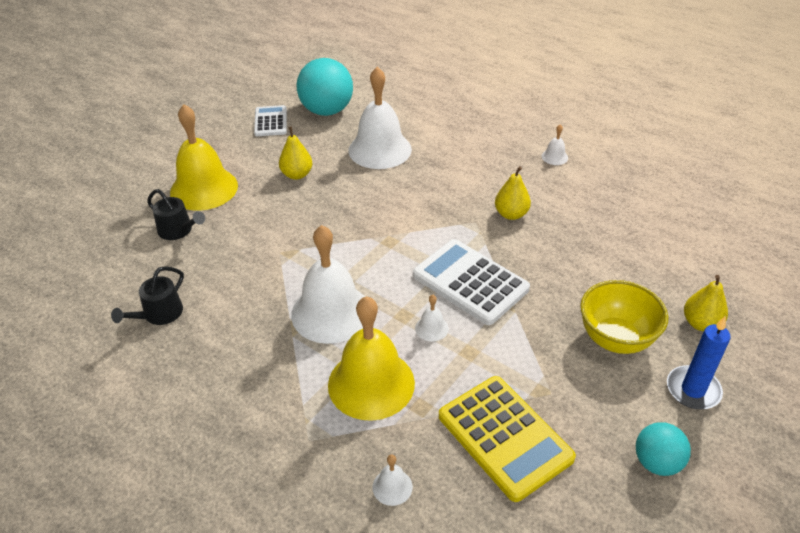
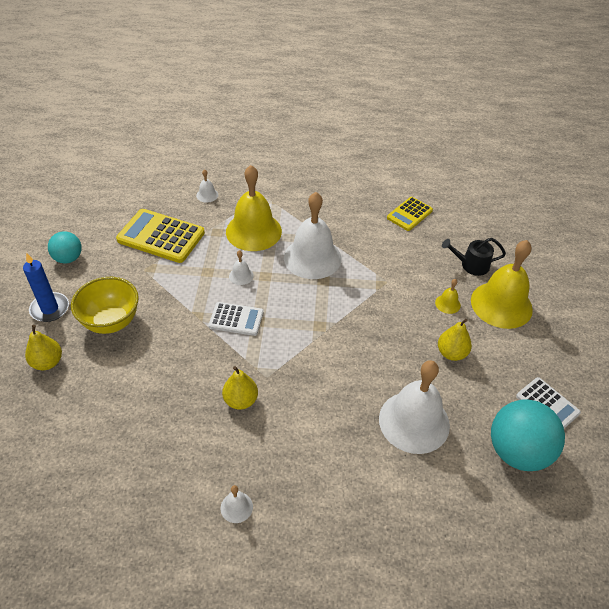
camera: 145 degrees right, 5 degrees up
(159, 314) = (409, 214): black watering can -> yellow calculator
(249, 209) = (447, 304): none -> yellow bell
(470, 282) = (236, 319): white calculator -> white calculator, size x0.59

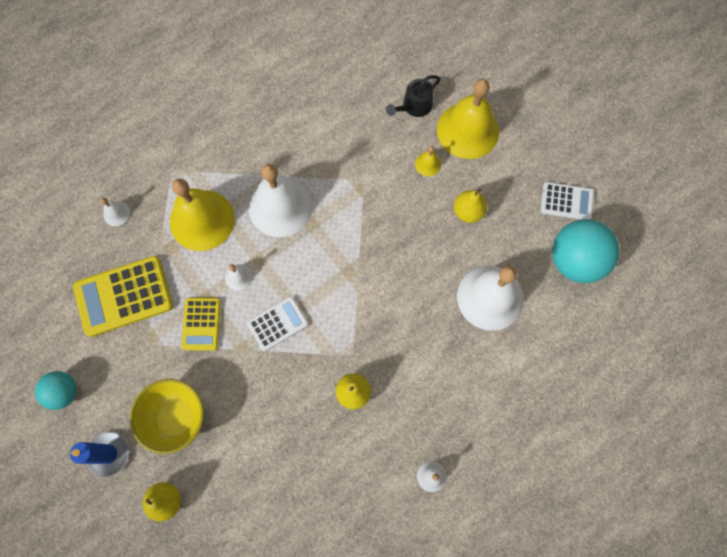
camera: 40 degrees left, 25 degrees up
(409, 214) = (319, 88): yellow calculator -> yellow calculator (201, 324)

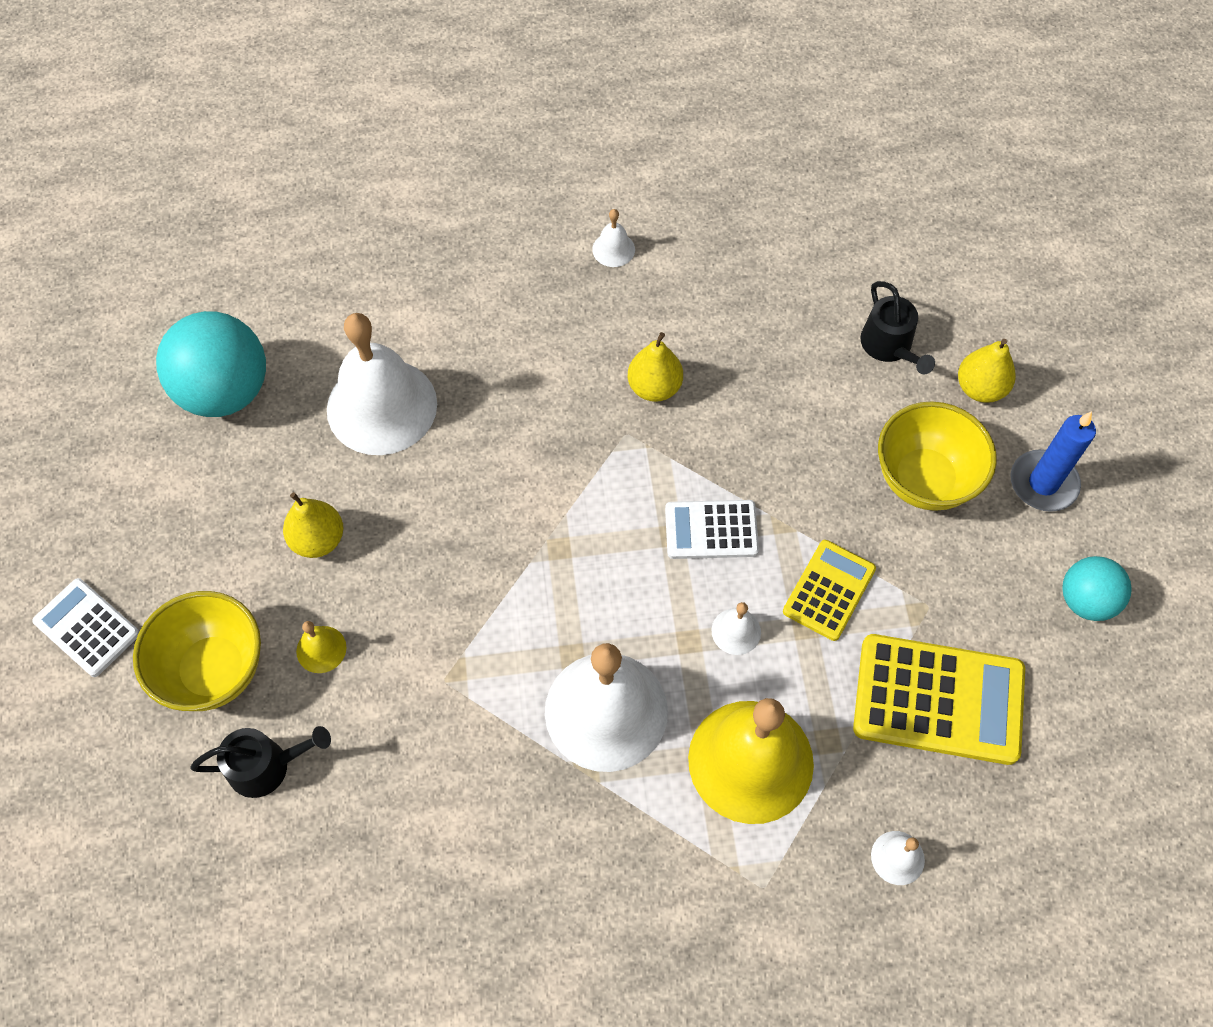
camera: 150 degrees left, 10 degrees down
(232, 501) = (889, 346): none -> black watering can
(468, 130) = (214, 670): yellow bell -> yellow bowl
(566, 201) = (164, 475): white calculator -> white calculator (87, 628)

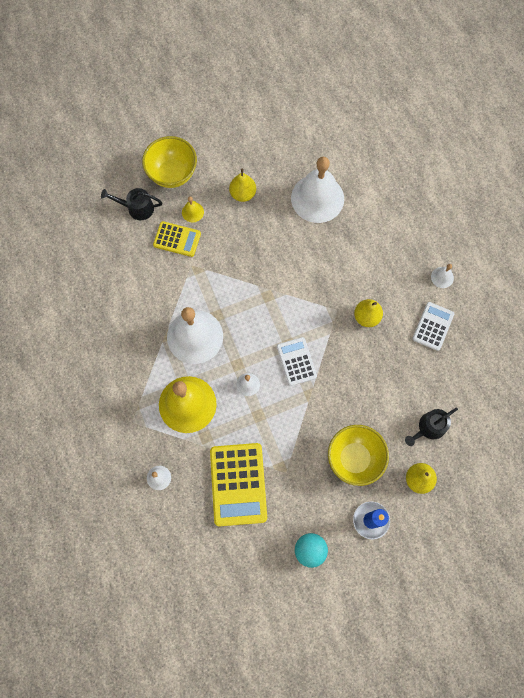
camera: 75 degrees right, 10 degrees up
(87, 628) = (178, 119): white calculator -> white calculator (433, 326)
(225, 391) = (304, 131): turquoise ball -> none
(266, 766) = (137, 208): black watering can -> black watering can turned 120 degrees clockwise
(829, 590) = (280, 423): yellow calculator -> yellow calculator (177, 239)

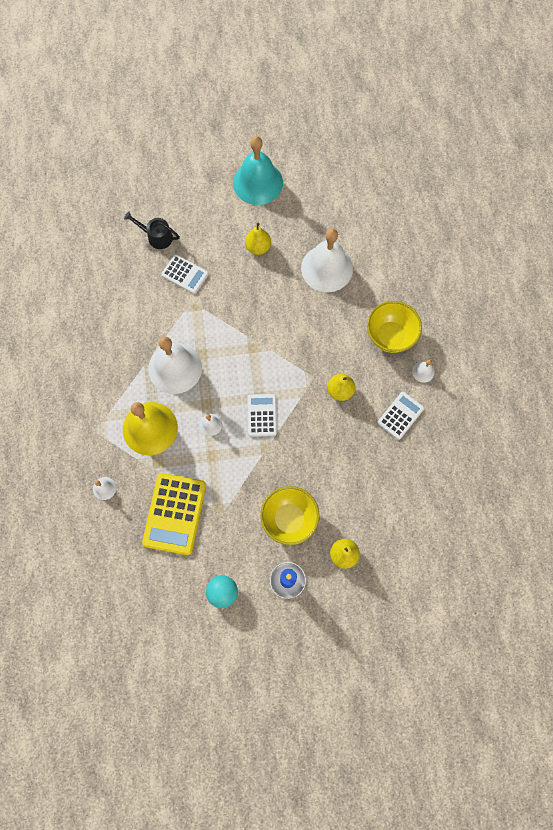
camera: 15 degrees right, 0 degrees up
(172, 174) = (198, 213): yellow bowl -> yellow bowl (390, 336)
(177, 239) = (185, 274): yellow calculator -> white calculator
(192, 212) = (206, 253): yellow bell -> none
(223, 129) = (258, 182): none -> turquoise bell
(429, 428) = (368, 509): black watering can -> none

